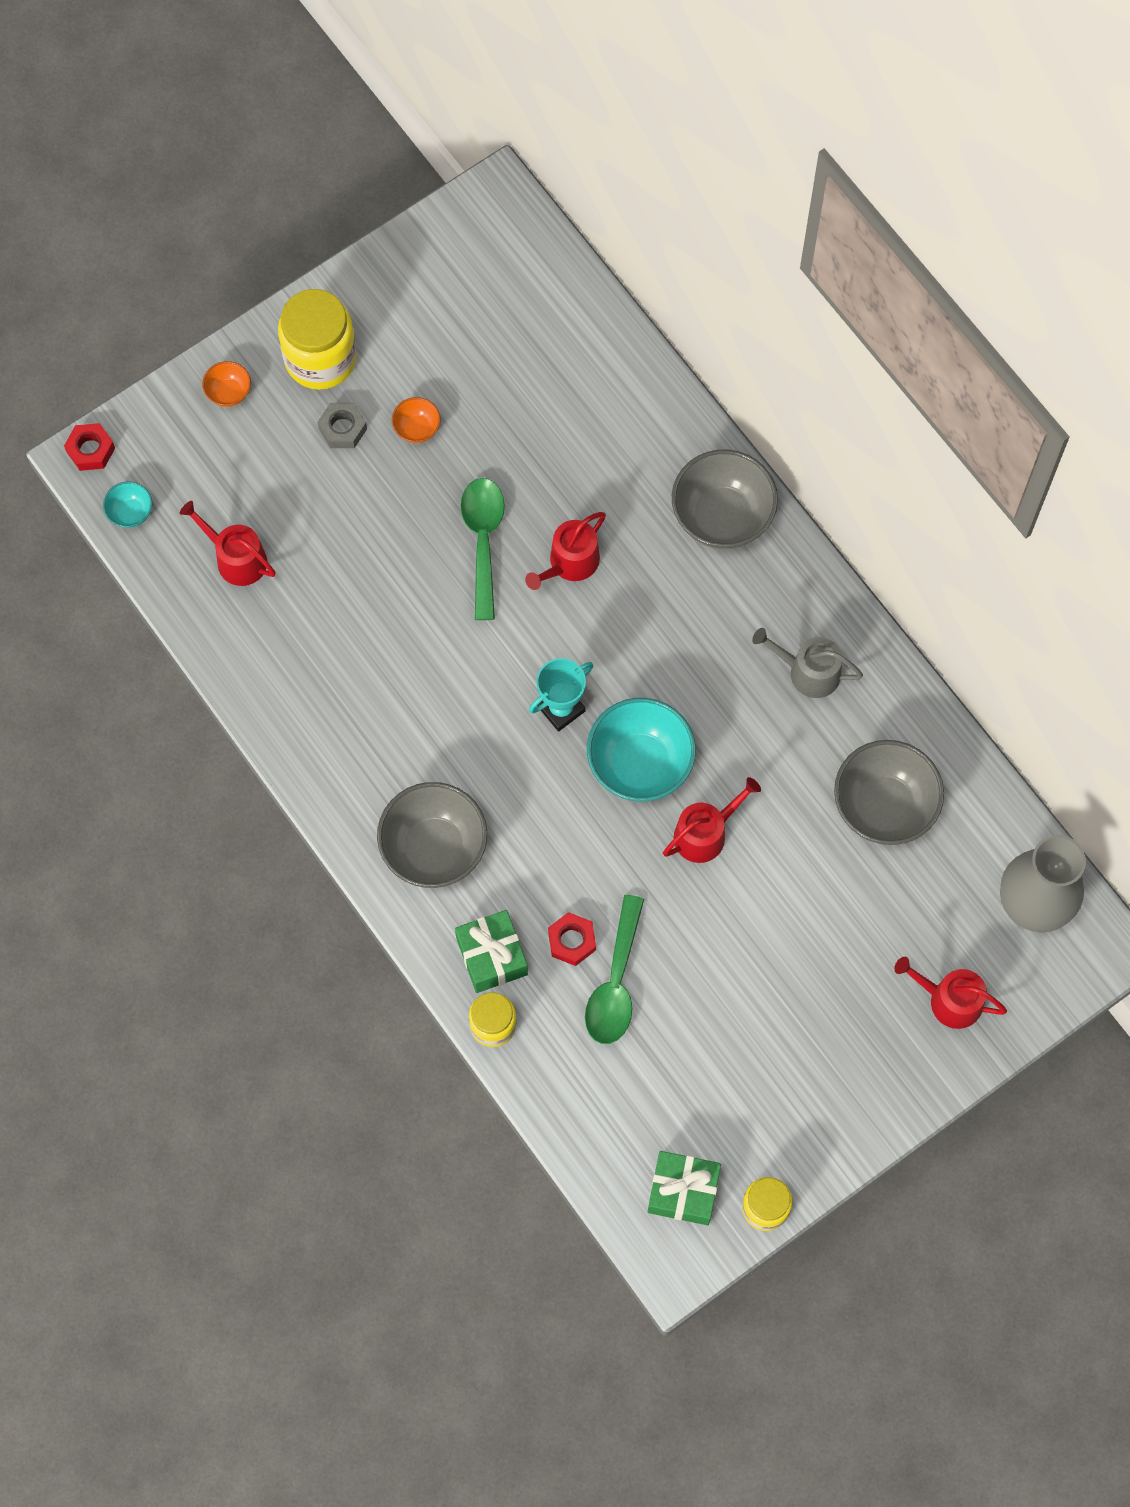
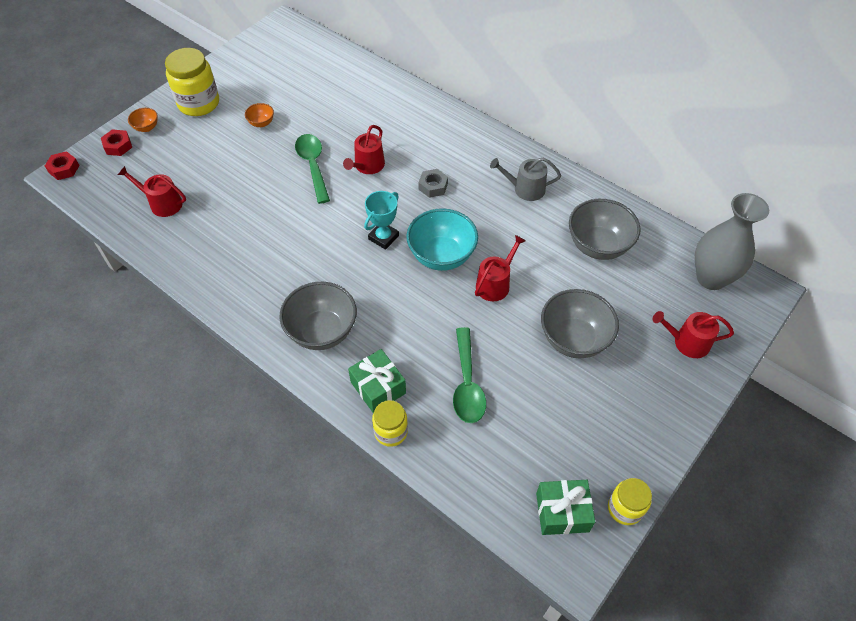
camera: 15 degrees left, 15 degrees down
(130, 513) = (92, 194): turquoise bowl -> none
(342, 429) = (217, 131): grey nut -> grey nut (433, 186)
(571, 941) = (429, 365): red nut -> red nut (118, 146)
(722, 517) = (448, 129): grey bowl -> grey bowl (573, 339)

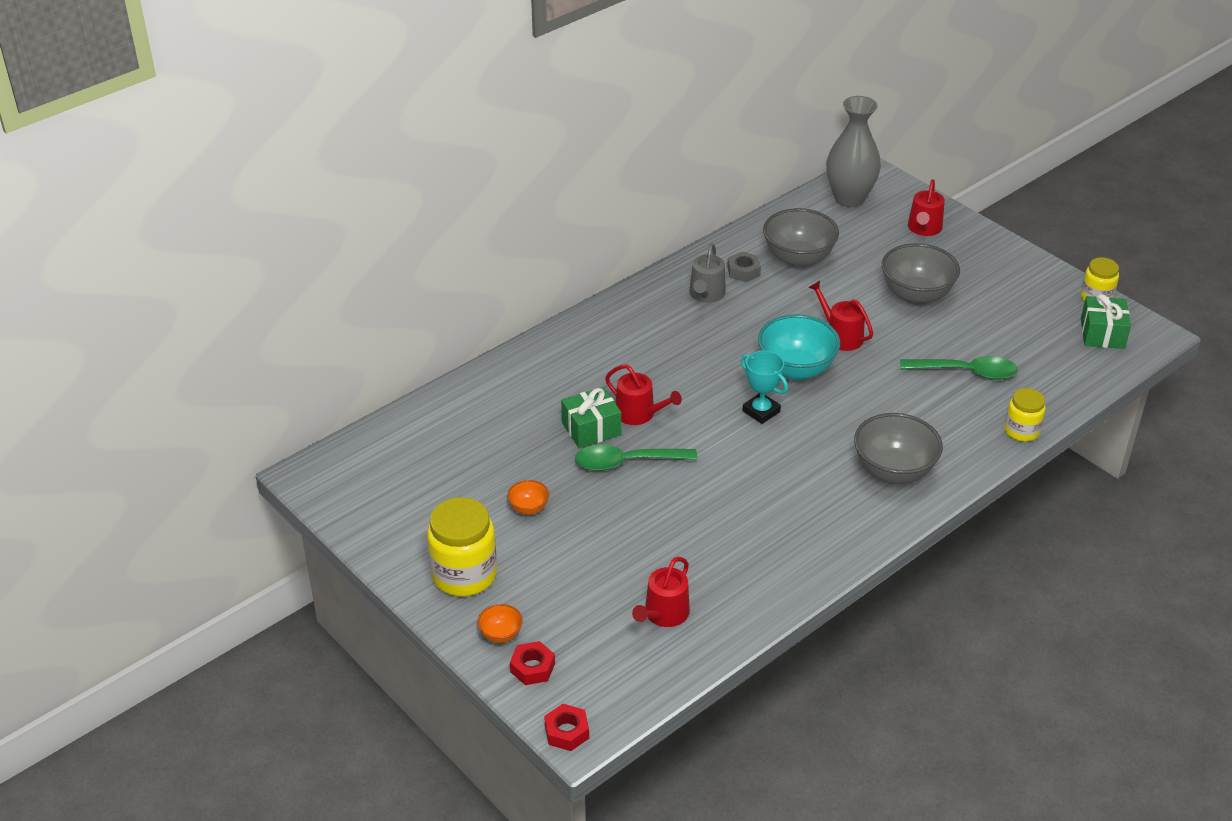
camera: 80 degrees left, 15 degrees down
(378, 387) = (969, 435): green gift -> green gift (591, 429)
(433, 186) = (687, 363): grey nut -> grey nut (743, 271)

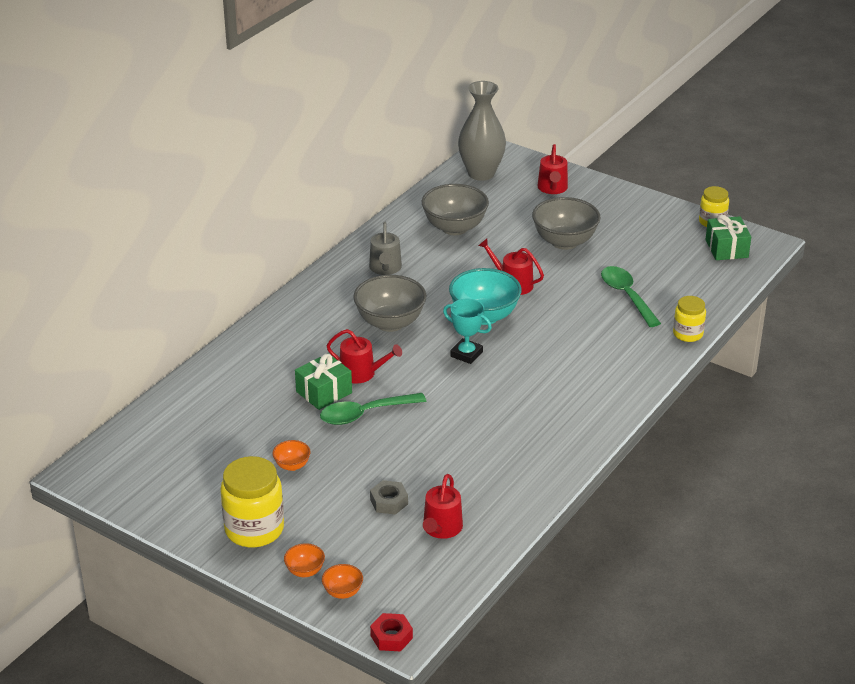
camera: 15 degrees left, 5 degrees down
(532, 668) = (343, 592): red nut -> orange bowl
(743, 271) = (411, 245): grey nut -> grey nut (389, 502)
(893, 472) = (594, 383): grey bowl -> grey bowl (390, 323)
(966, 372) = (627, 296): green spoon -> green spoon turned 105 degrees counterclockwise

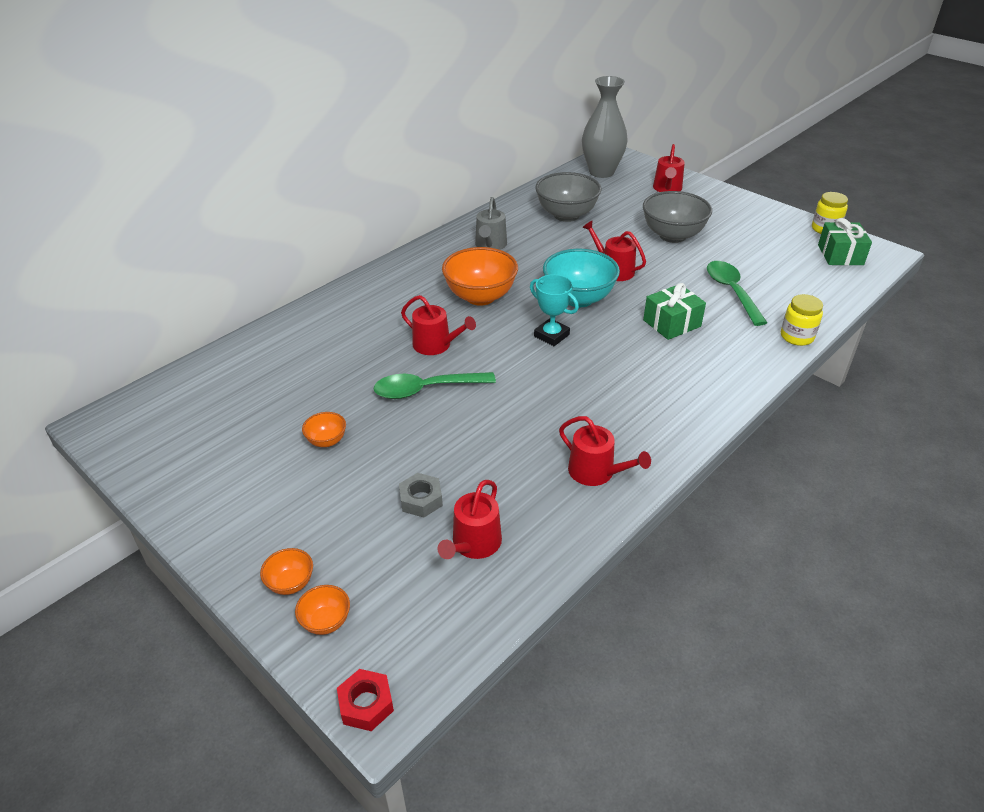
camera: 10 degrees right, 5 degrees up
(254, 529) = (254, 516): yellow jar -> none
(324, 392) = (390, 361): green gift -> green gift (671, 323)
(390, 323) = (480, 297): grey bowl -> orange bowl
(528, 466) = (596, 472): none -> red watering can

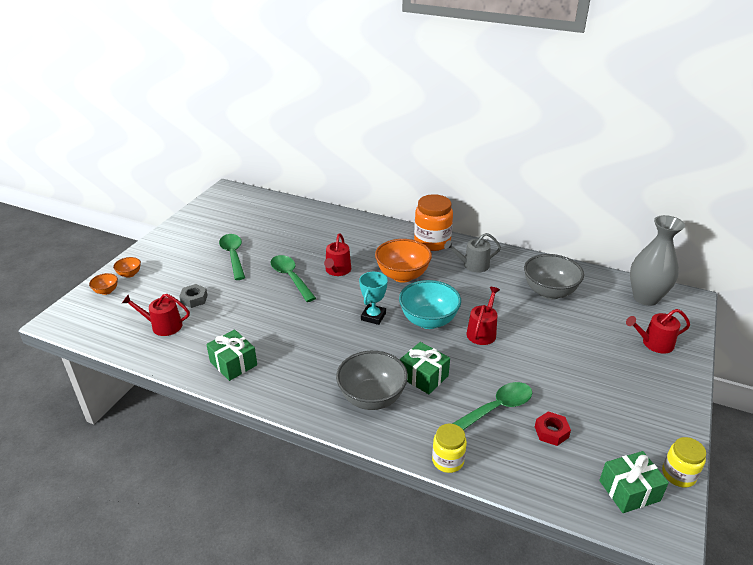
camera: 70 degrees right, 5 degrees down
(327, 441) = (233, 256): orange bowl -> green spoon
(366, 704) = (58, 316): red nut -> red nut (551, 432)
(423, 260) = (432, 242): none -> orange jar
(596, 472) = (233, 363): red watering can -> green gift
(672, 235) = (566, 358): grey bowl -> grey bowl (372, 398)

